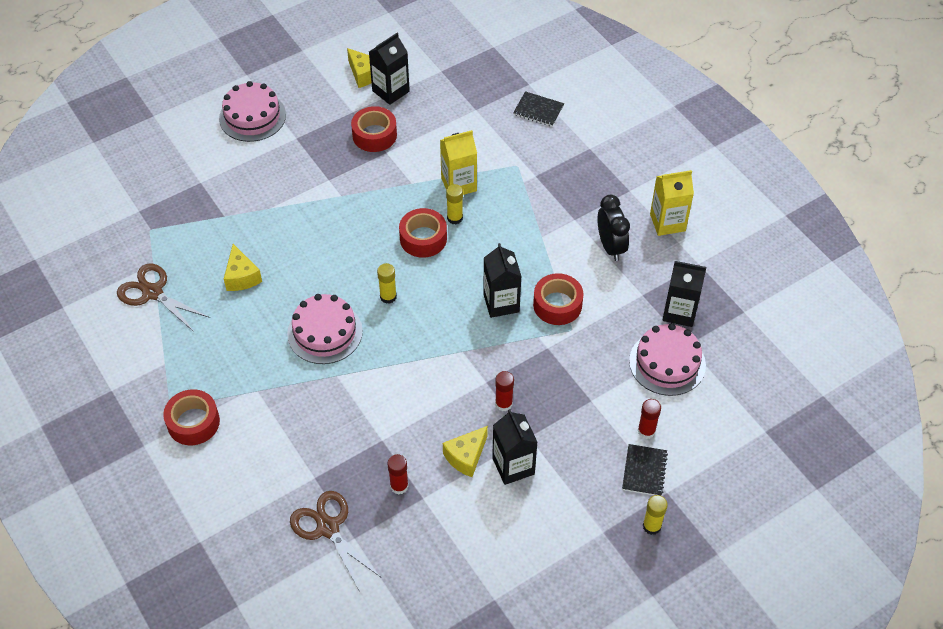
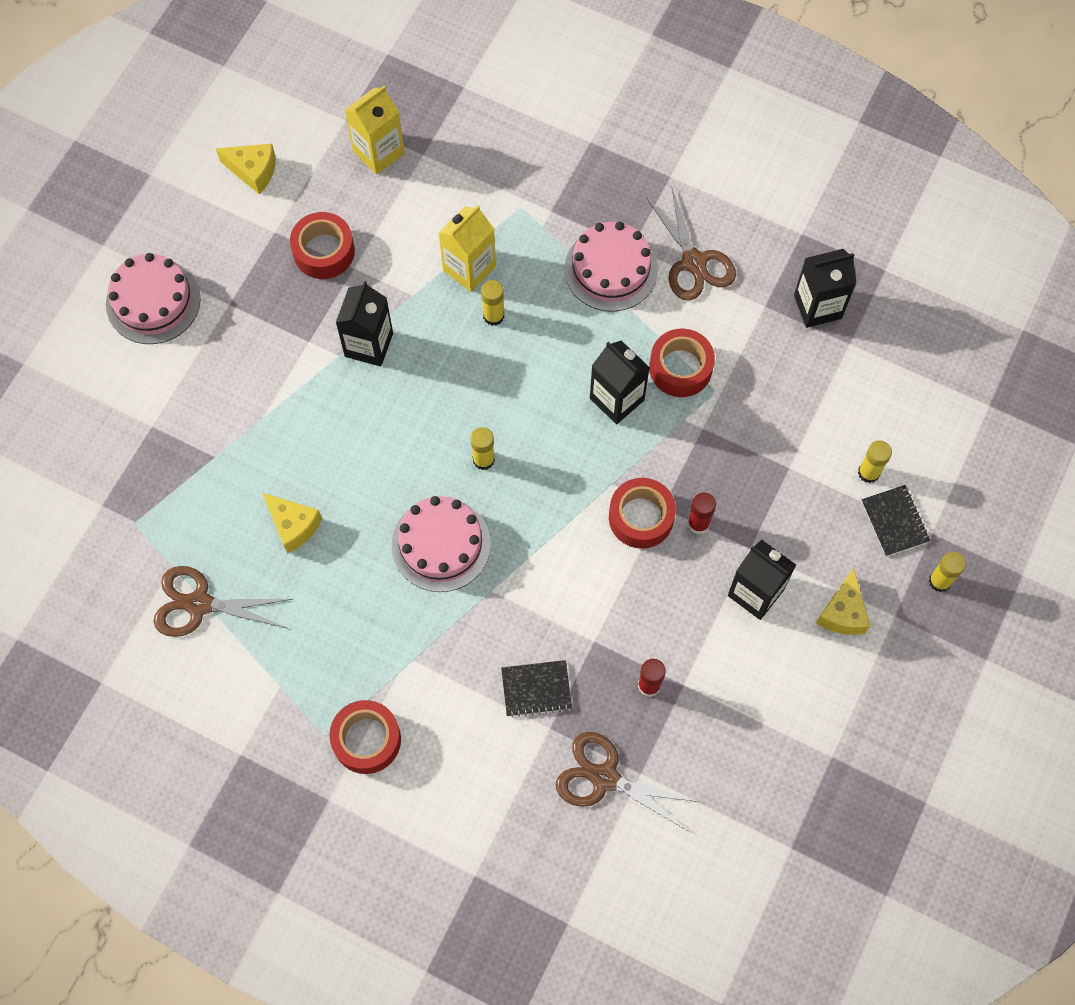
camera: 30 degrees left, 15 degrees up
(390, 91) = (302, 179): black carton -> black carton (369, 345)
(423, 238) = (474, 362): red tape -> red tape (641, 517)
(466, 456) = (698, 609): yellow cheese -> yellow cheese (843, 612)
(538, 110) = (498, 118): black notebook -> black notebook (536, 689)
(610, 247) = (694, 262): black clock -> brown scissors
(646, 431) = (868, 472): red glue stick -> yellow glue stick
(667, 222) = (737, 197): yellow carton -> yellow carton (378, 152)
(667, 363) = (842, 377): pink cake -> pink cake (611, 269)

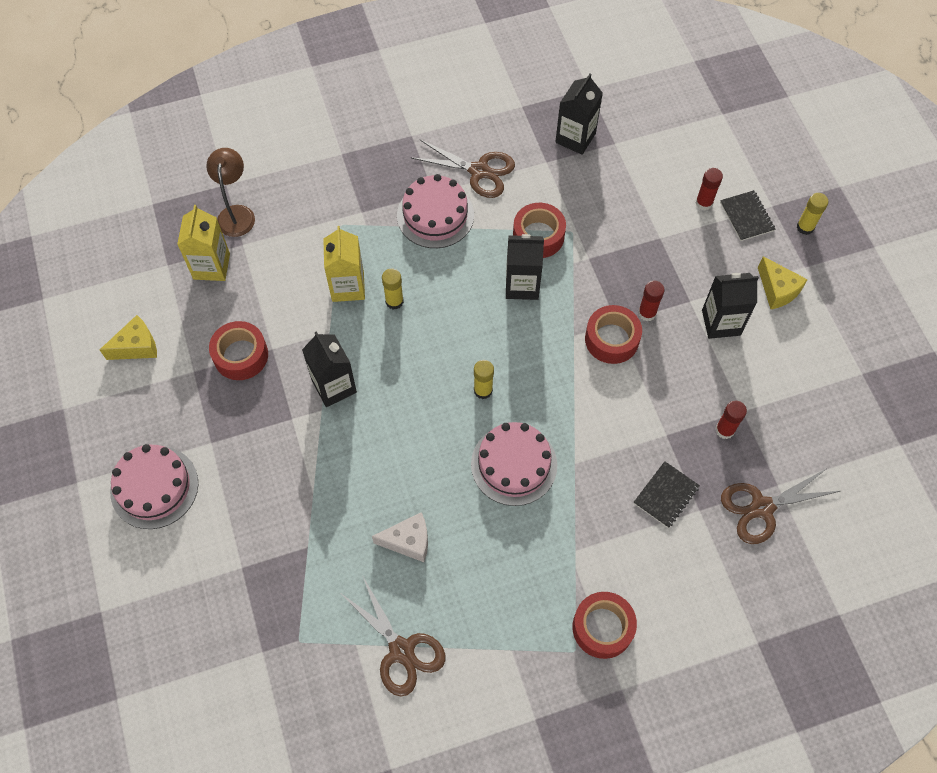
camera: 45 degrees left, 5 degrees down
(199, 604) = (401, 650): brown scissors -> brown scissors turned 90 degrees counterclockwise
(293, 526) = (408, 541): yellow cheese -> white cheese
(446, 122) = (236, 213): none -> brown lamp
(868, 472) = (704, 203): yellow glue stick -> red glue stick
(894, 521) = (746, 216): black notebook -> black notebook turned 45 degrees clockwise

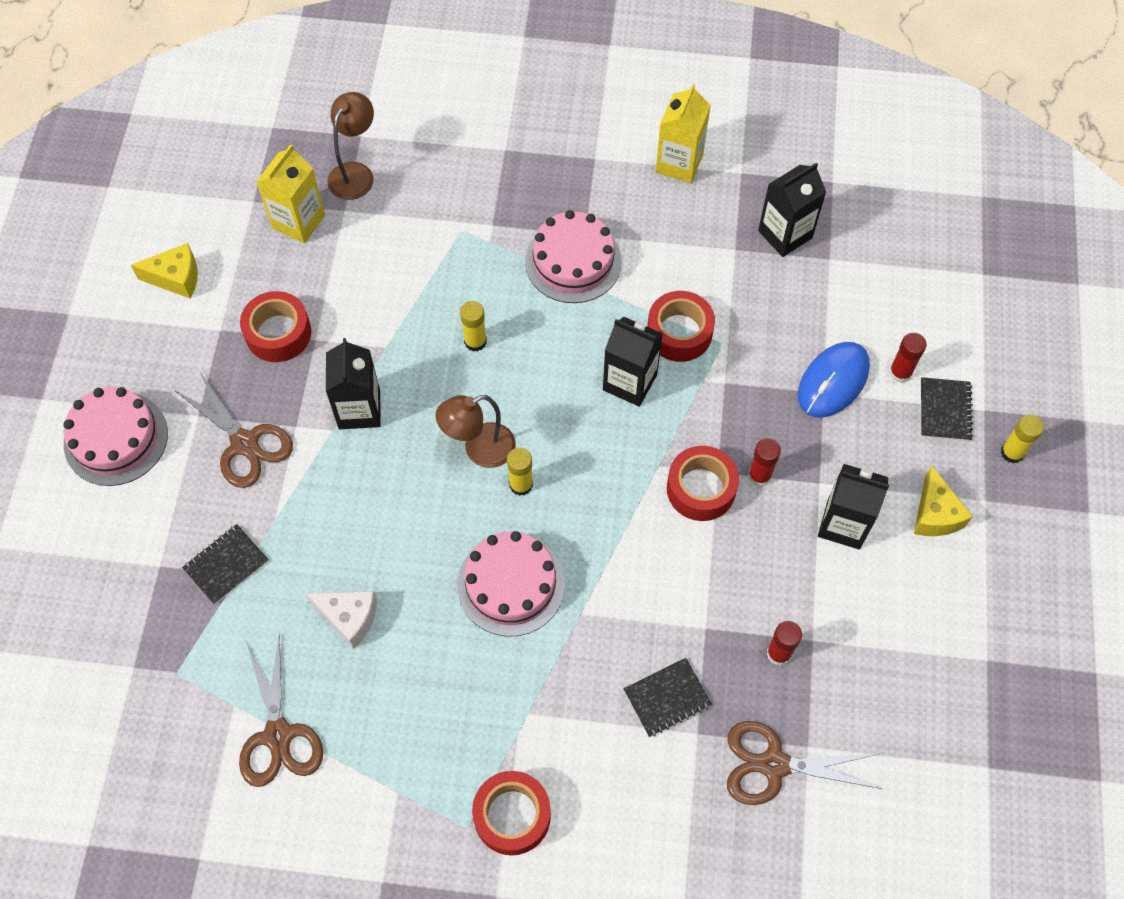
camera: 25 degrees right, 0 degrees up
(293, 544) = (226, 565): none -> black notebook
(348, 286) = (433, 304): yellow carton -> yellow carton (679, 163)
(439, 378) = (479, 450): none -> brown lamp
(479, 171) = (650, 230): brown scissors -> brown scissors (244, 443)
(662, 227) = (833, 381): none -> blue mouse

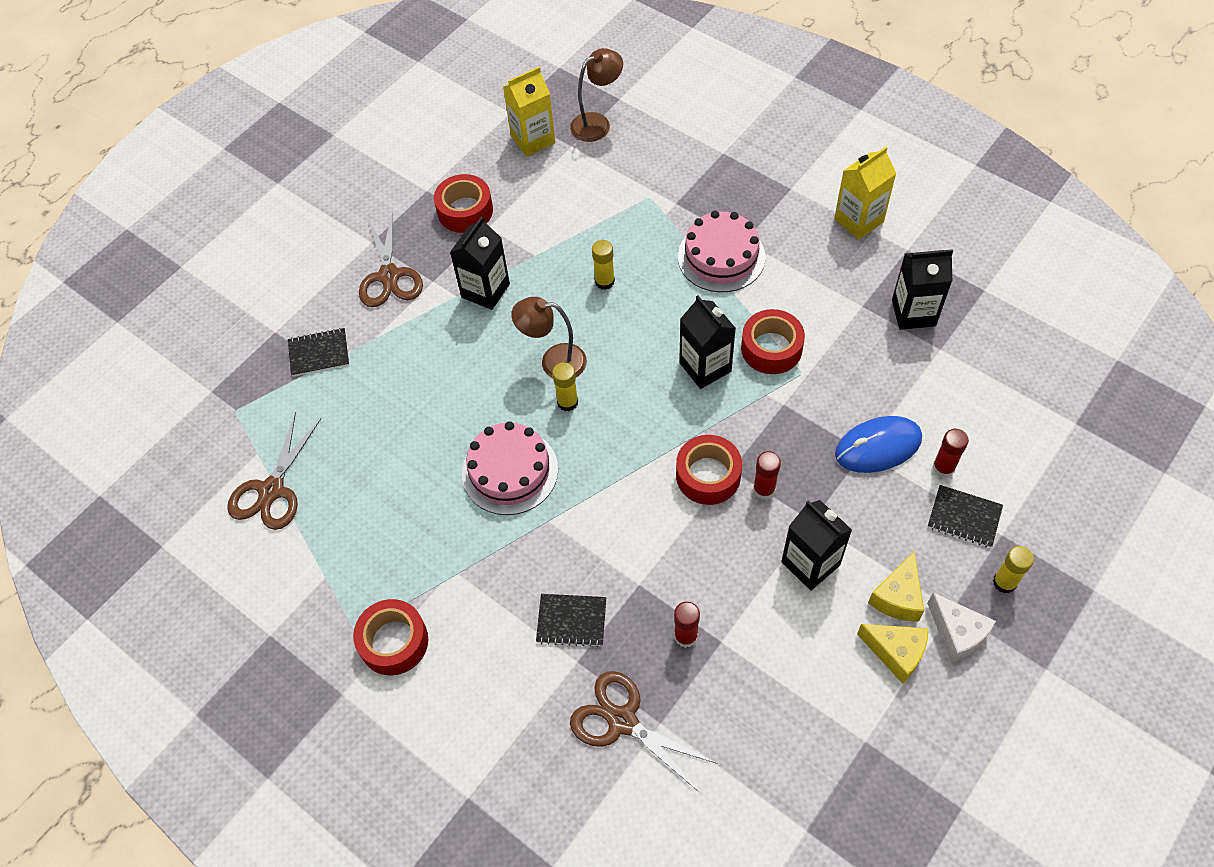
camera: 35 degrees right, 5 degrees down
(116, 438) = (306, 232): pink cake -> none
(176, 278) = (421, 142): yellow cheese -> yellow cheese (896, 652)
(349, 618) = (377, 434): white cheese -> white cheese (957, 633)
(945, 410) = (964, 517): black notebook -> black notebook turned 75 degrees clockwise

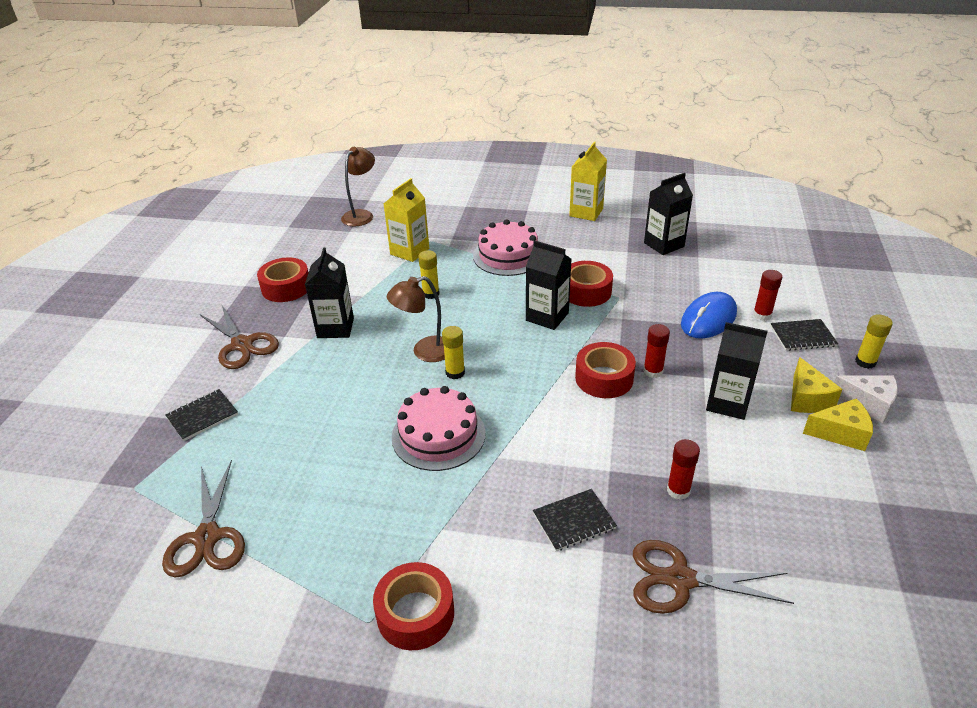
camera: 30 degrees left, 20 degrees down
(533, 140) = (316, 235): yellow carton -> yellow carton (409, 251)

